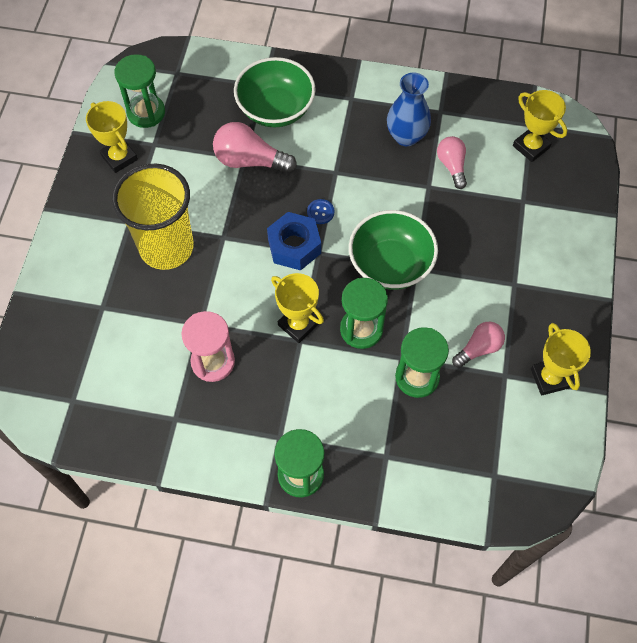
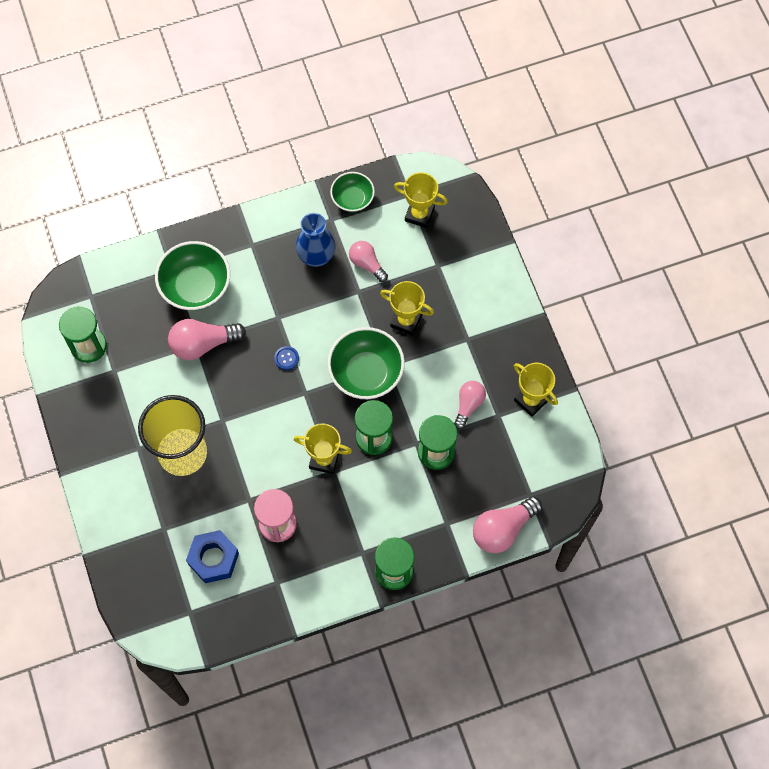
camera: 30 degrees left, 5 degrees up
(119, 157) = (93, 398): yellow trophy -> yellow trophy (406, 321)
(294, 246) = (283, 398): blue nut -> blue nut (213, 559)
(443, 496) = (503, 529): none -> pink light bulb
(472, 103) = (352, 199): none -> green bowl

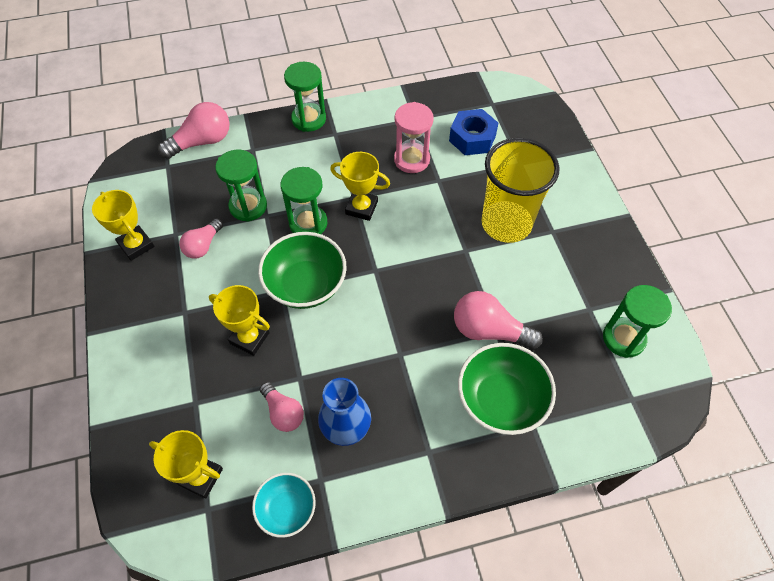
camera: 175 degrees left, 10 degrees down
(203, 344) = (489, 330): pink light bulb -> pink light bulb turned 150 degrees counterclockwise
(286, 358) = (393, 307): blue button -> none
(352, 199) = (287, 509): green bowl -> turquoise bowl

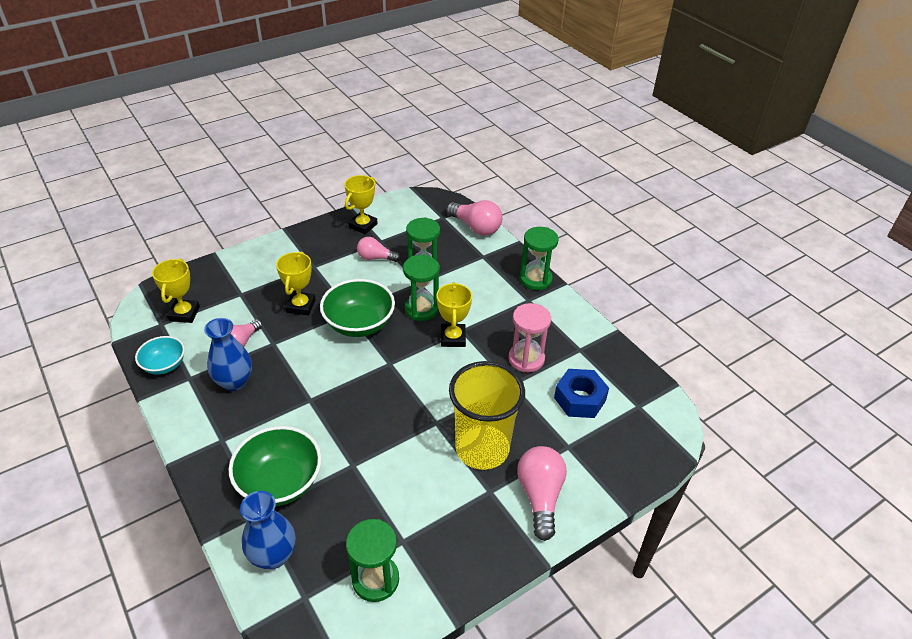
camera: 70 degrees right, 15 degrees down
(489, 330) = (351, 459): pink light bulb -> pink light bulb (540, 496)
(584, 419) = (273, 555): none -> blue vase

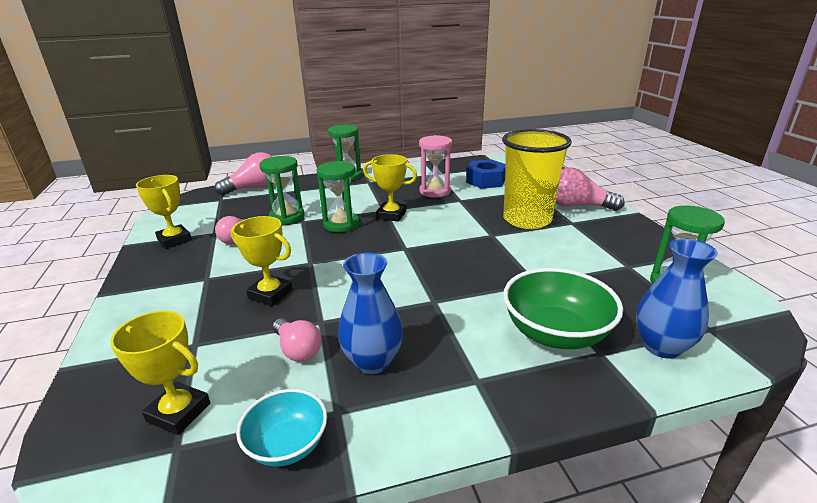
camera: 70 degrees left, 15 degrees down
(359, 324) = (335, 258): green bowl -> none

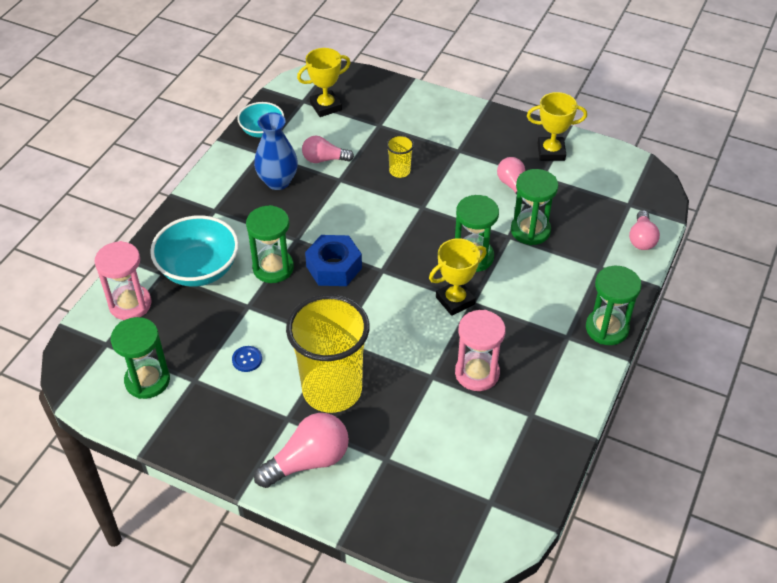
camera: 130 degrees right, 20 degrees up
(254, 188) = (641, 239): pink light bulb -> pink light bulb, size x0.64
(270, 294) = (399, 171): yellow trophy -> yellow cup
(482, 294) = (273, 268): none -> green hourglass
(486, 181) = (458, 443): blue nut -> blue nut (334, 267)
(555, 333) = (199, 269): green bowl -> turquoise bowl
(572, 256) = (247, 359): none -> blue button
(661, 346) = (130, 304): blue vase -> pink hourglass

